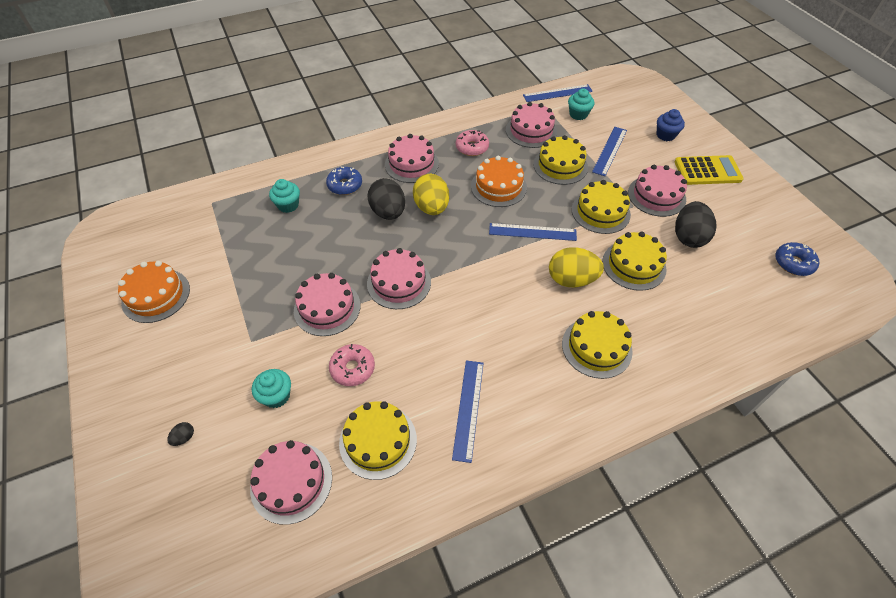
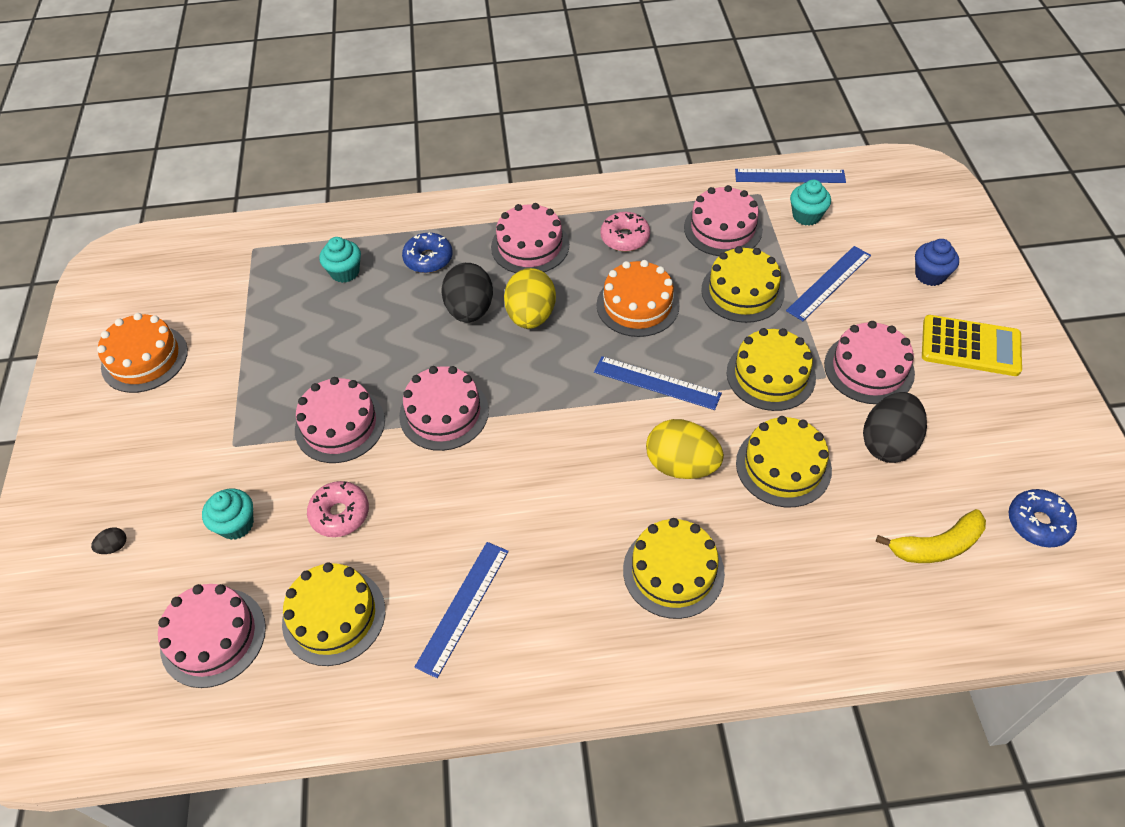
camera: 20 degrees right, 0 degrees up
(745, 291) = (936, 546): none -> yellow banana

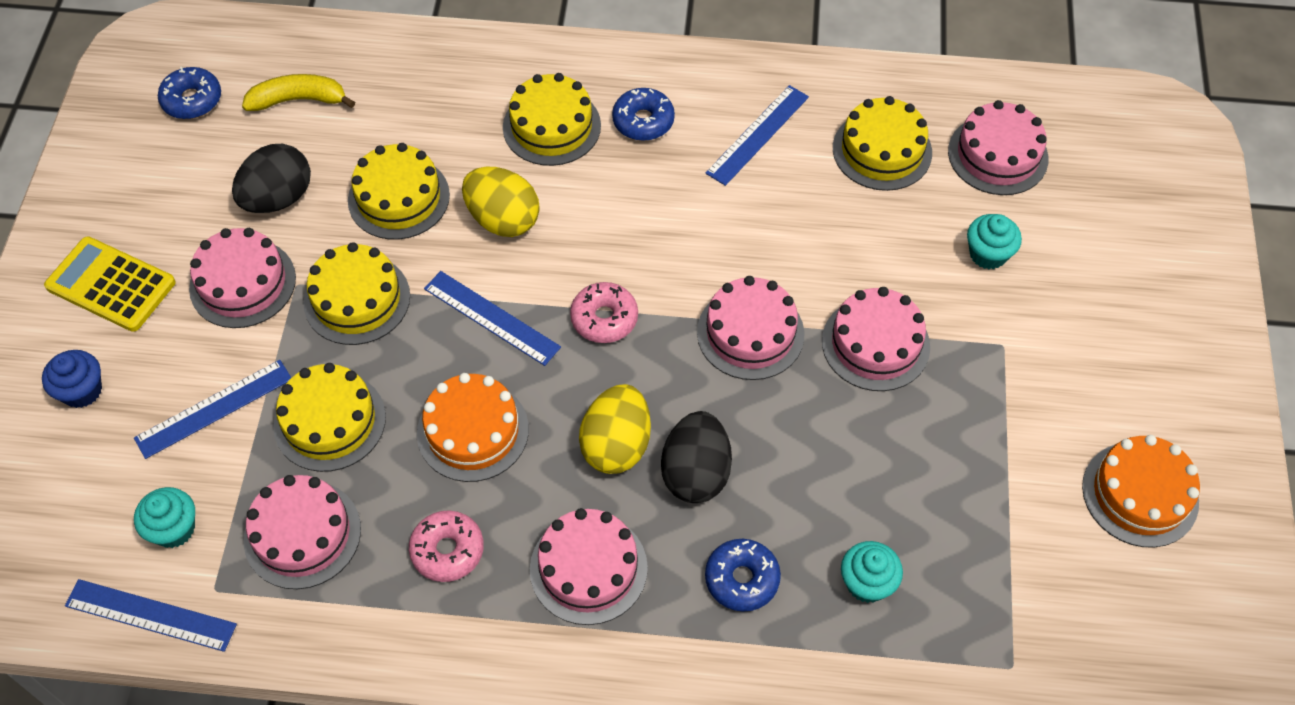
camera: 170 degrees left, 5 degrees up
(114, 547) = (1117, 257): black egg -> none
(340, 514) = (875, 243): pink donut -> pink donut (604, 318)
(583, 598) = (643, 121): none -> blue donut

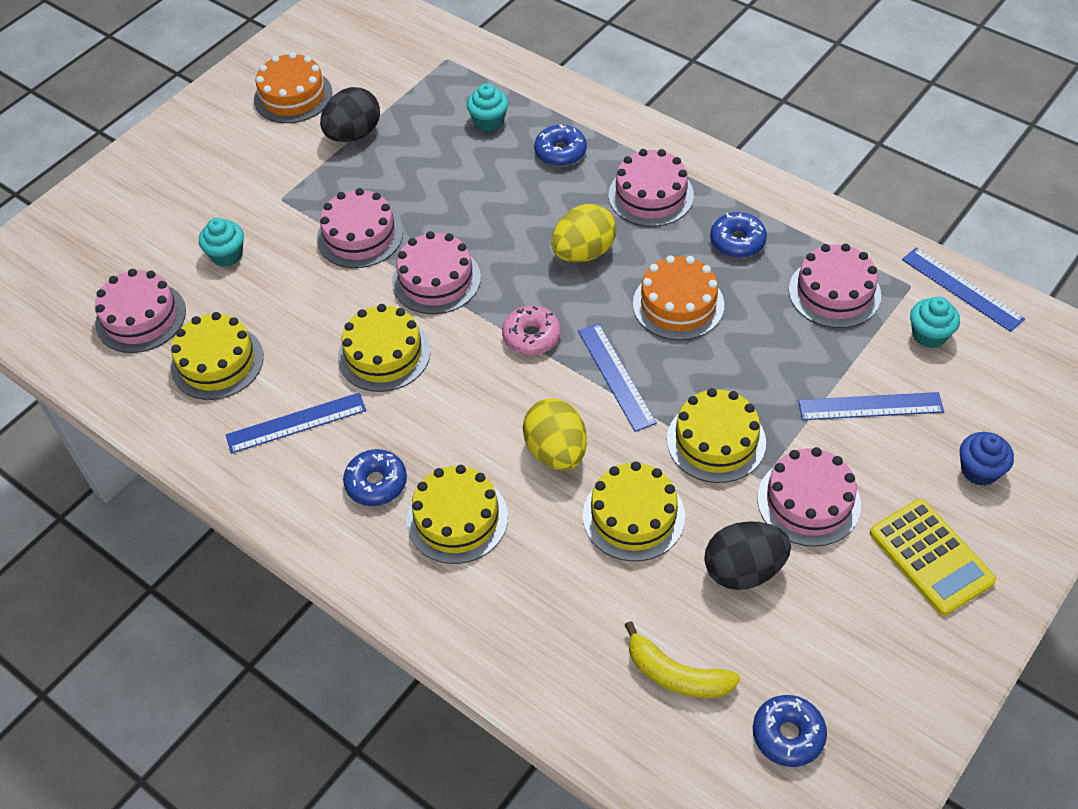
camera: 145 degrees left, 5 degrees down
(329, 421) = (782, 357): yellow cake -> yellow cake (384, 354)
(447, 550) = (737, 241): pink donut -> blue donut
(695, 473) = (544, 215): black egg -> black egg (354, 134)

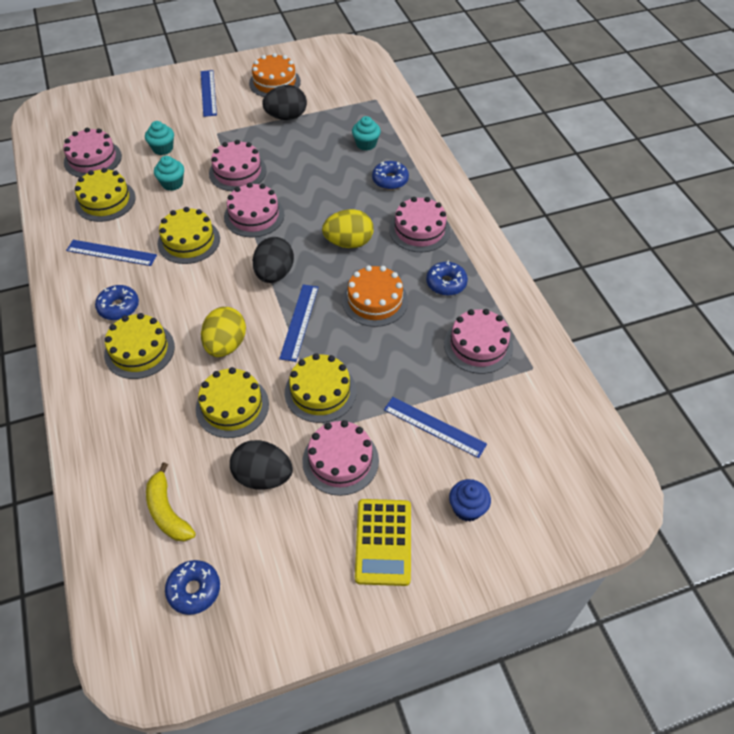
camera: 30 degrees right, 0 degrees up
(531, 336) = (274, 274): pink donut -> black egg
(929, 335) = (515, 405): turquoise cupcake -> turquoise cupcake (172, 183)
(961, 289) = (565, 389): blue ruler -> blue ruler (208, 93)

